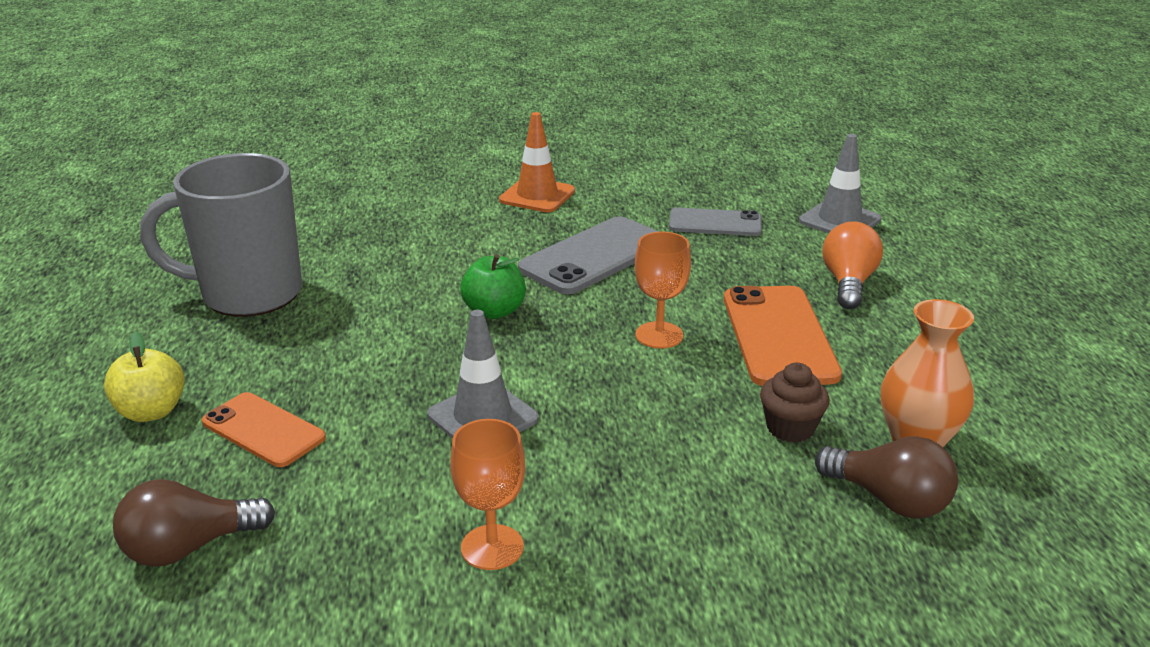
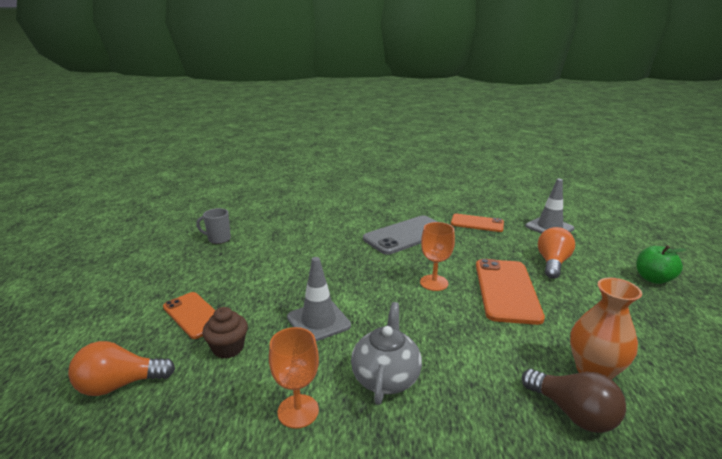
camera: 10 degrees right, 5 degrees down
(151, 411) = (140, 297): yellow apple -> none
(189, 548) = (120, 385): brown light bulb -> orange light bulb
(248, 294) = (218, 239): grey mug -> grey mug, size x0.42
(494, 311) = (343, 260): green apple -> green apple (653, 279)
(537, 196) = (383, 202): orange traffic cone -> none
(613, 486) = (386, 377): none -> grey teapot
(715, 223) = (477, 223): grey phone -> orange phone
(790, 428) = (507, 351): brown cupcake -> brown cupcake (228, 348)

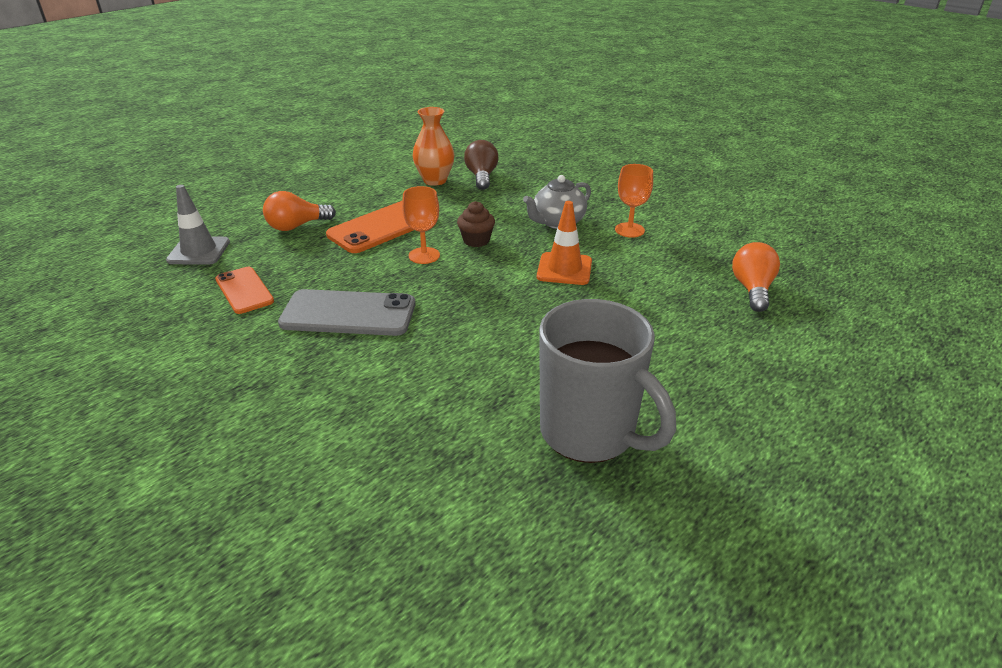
camera: 140 degrees left, 10 degrees up
(120, 385) = (752, 289): orange light bulb -> orange light bulb turned 105 degrees counterclockwise
(193, 315) = (675, 321): orange phone -> none
(218, 239) = (590, 433): grey mug -> grey mug, size x2.36
(228, 348) = (655, 280): brown cupcake -> brown cupcake (476, 240)
(318, 321) = (564, 269): grey traffic cone -> orange traffic cone
(653, 279) = (267, 189): green apple -> none

